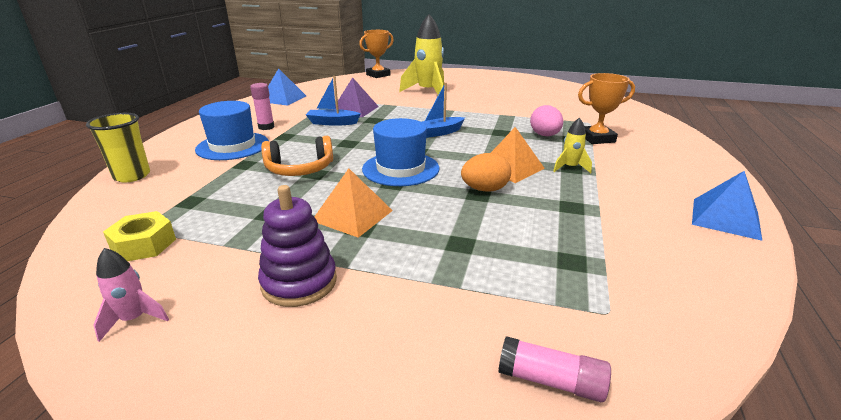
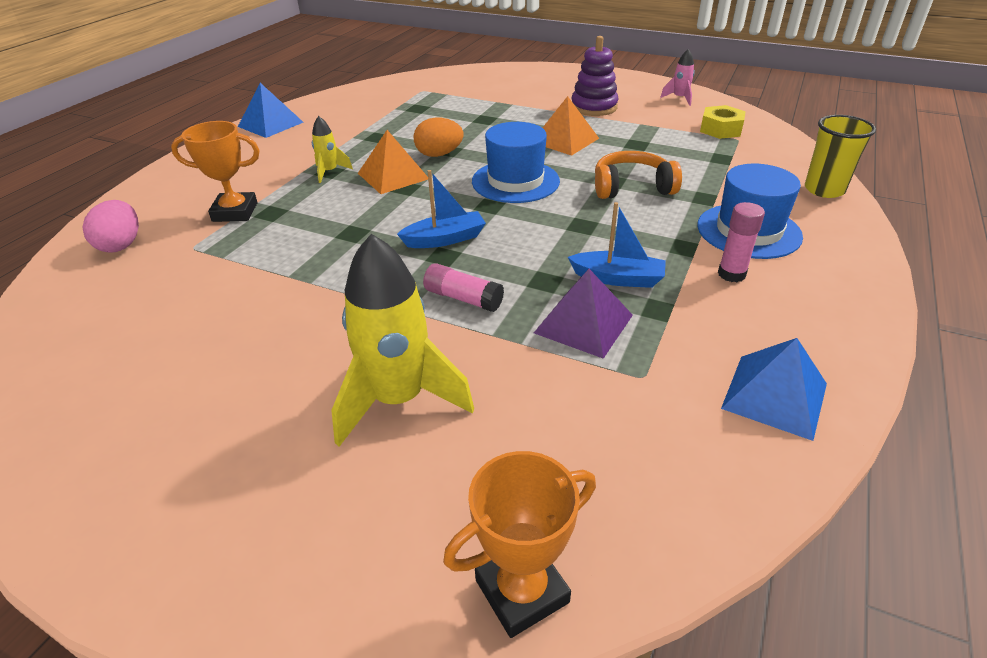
camera: 170 degrees left, 10 degrees up
(545, 135) = (297, 223): pink egg -> pink egg (121, 245)
(551, 381) = (471, 77): pink glue stick -> pink glue stick (463, 298)

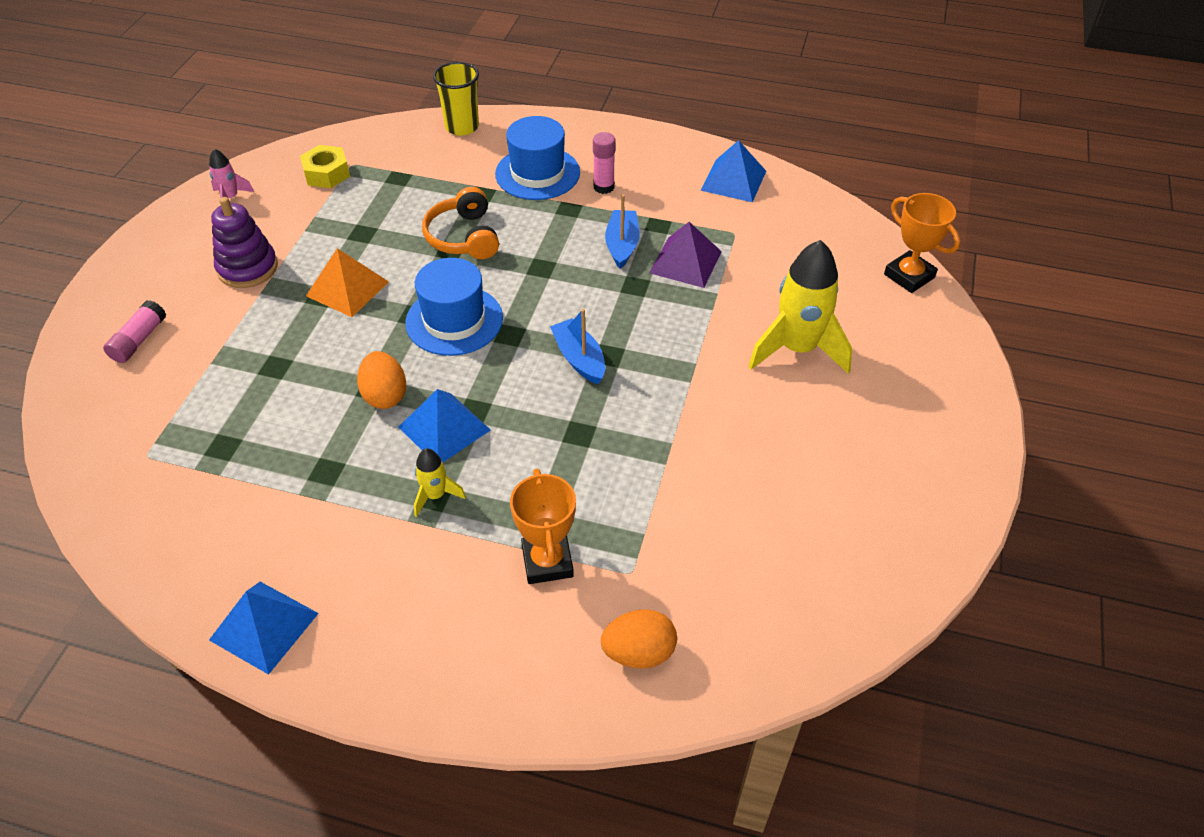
camera: 100 degrees left, 10 degrees up
(121, 245) = (639, 652): pink egg -> orange egg
(393, 176) = (444, 428): orange pyramid -> blue pyramid
(463, 298) = (670, 332): pink glue stick -> pink glue stick (139, 340)

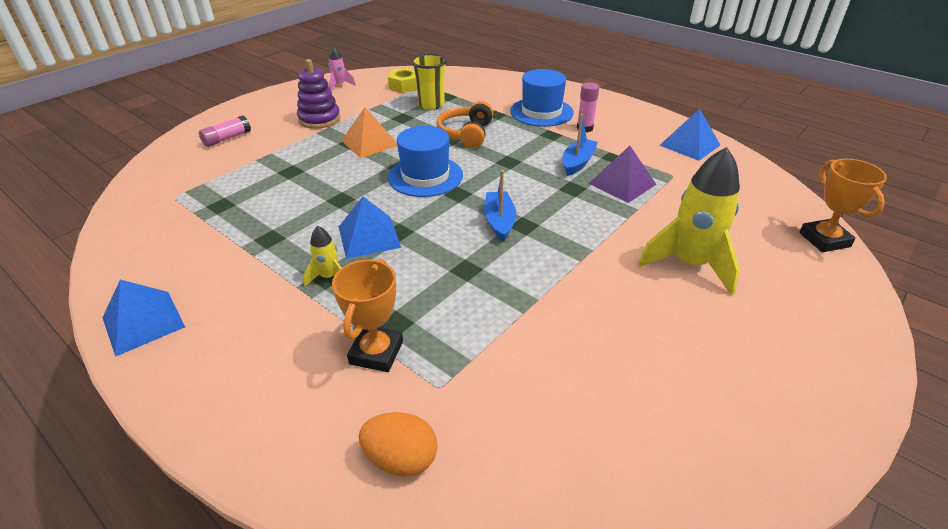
camera: 25 degrees right, 10 degrees down
(385, 395) = (345, 206): orange egg -> none
(462, 127) = (507, 80): yellow cup -> yellow cup (431, 105)

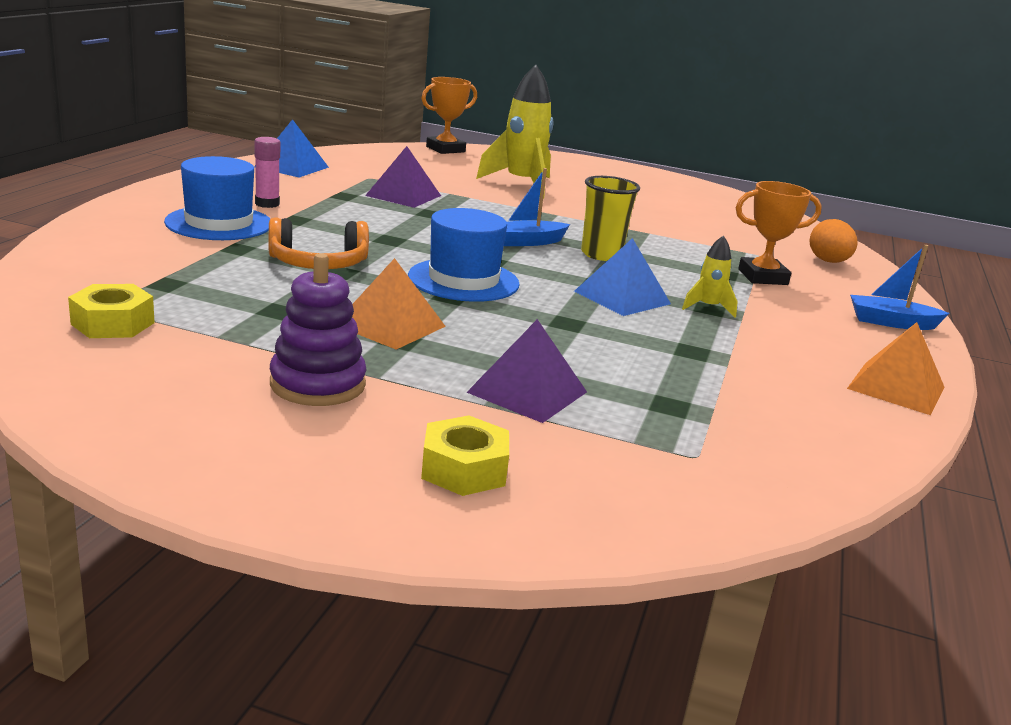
camera: 115 degrees left, 15 degrees down
(143, 322) = (896, 387): blue pyramid -> orange pyramid
(227, 138) = (464, 469): pink glue stick -> yellow nut
(271, 166) = (527, 392): none -> purple pyramid
(339, 86) = (117, 394): pink rocket -> none
(431, 105) = (211, 293): yellow cup -> yellow cup (601, 254)
(577, 163) = (368, 210): blue boat -> blue boat (891, 322)

